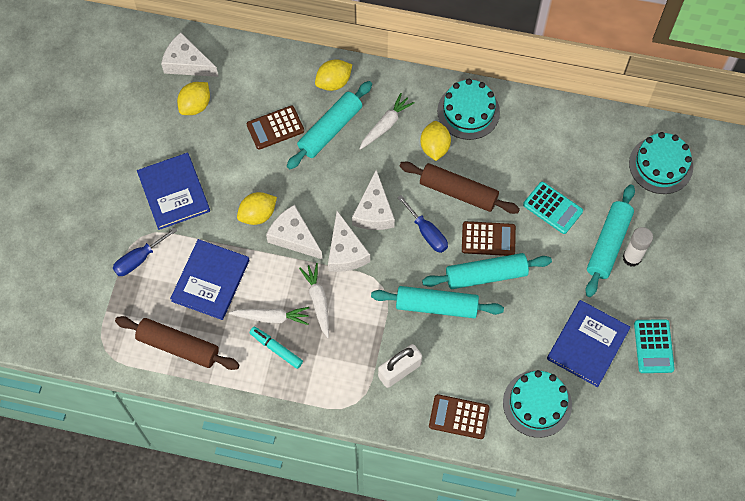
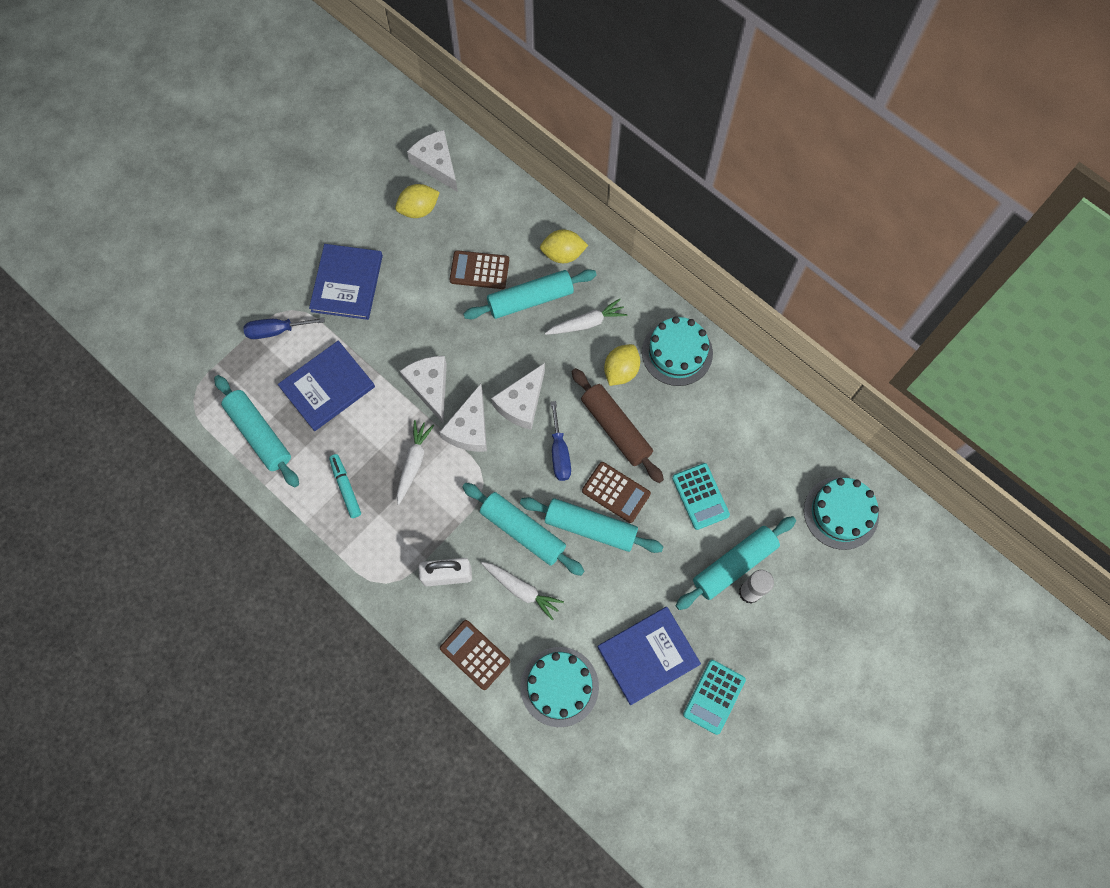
camera: 30 degrees right, 5 degrees up
(178, 346) = (259, 434): brown rolling pin -> turquoise rolling pin
(258, 214) = (410, 347): yellow lemon -> none
(271, 317) = (360, 454): white carrot -> white carrot (522, 590)

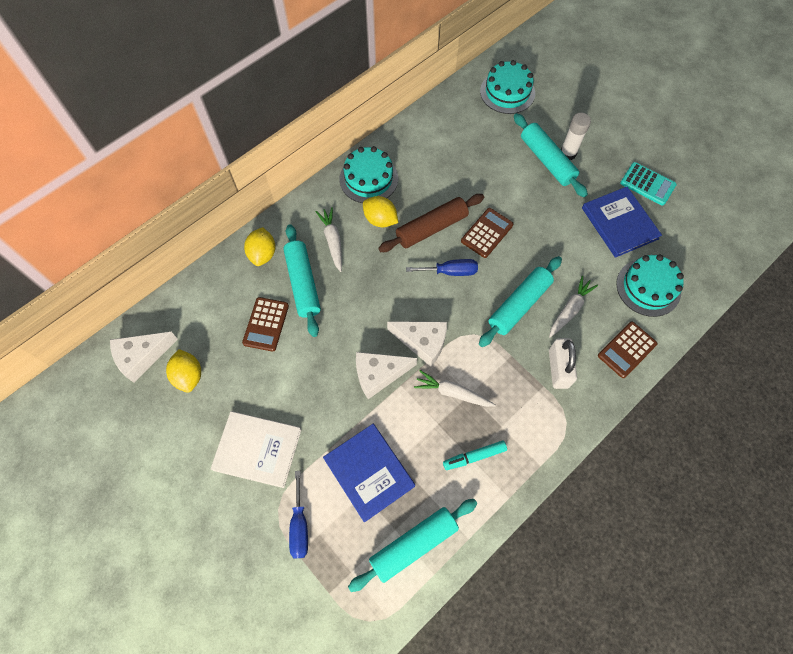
camera: 85 degrees left, 5 degrees down
(347, 283) = (258, 449): blue book -> white book
(522, 403) = (402, 297): white cheese -> none
(590, 527) = (516, 254): turquoise rolling pin -> none
(700, 496) = (492, 176): turquoise calculator -> none

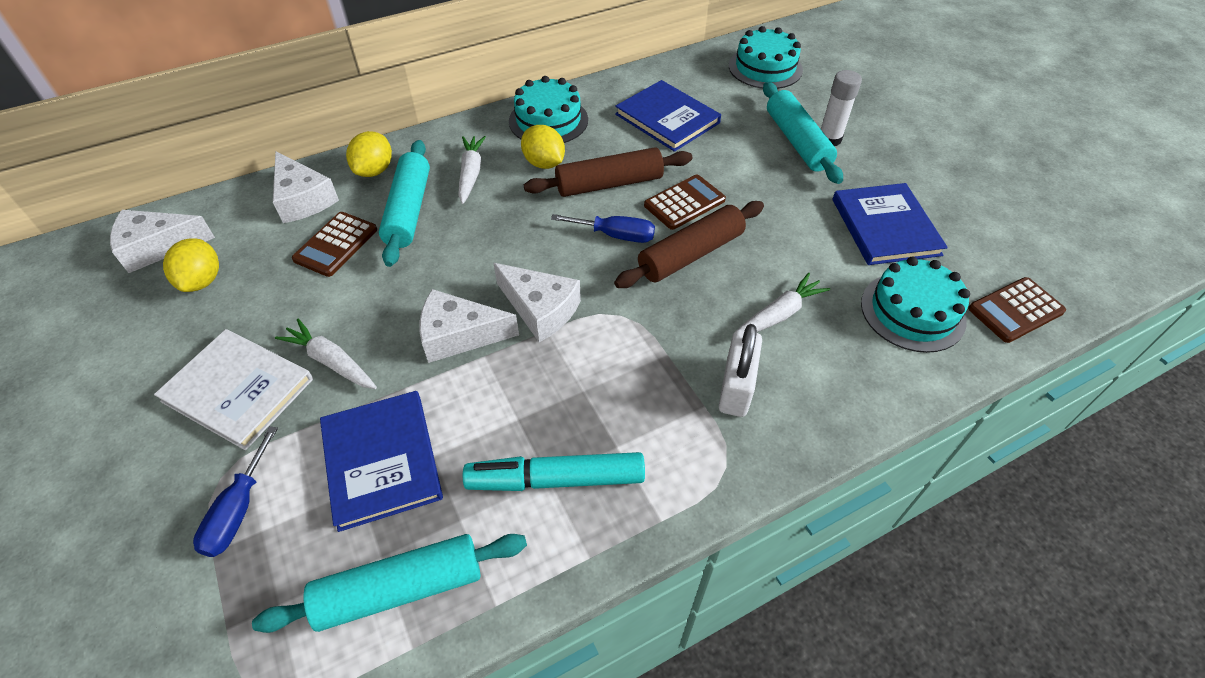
camera: 15 degrees right, 15 degrees down
(223, 291) = (303, 199): none -> white cheese
(452, 158) = (667, 118): none -> blue book
(452, 392) = (558, 383): white carrot -> white carrot (331, 361)
(474, 456) = (556, 479): turquoise marker -> turquoise marker, size x1.60
(503, 275) = (690, 254): none -> brown rolling pin
(519, 305) = (701, 293): turquoise rolling pin -> none
(627, 350) = (857, 386): brown calculator -> brown calculator (1015, 310)
(647, 184) = (939, 190): turquoise calculator -> none

